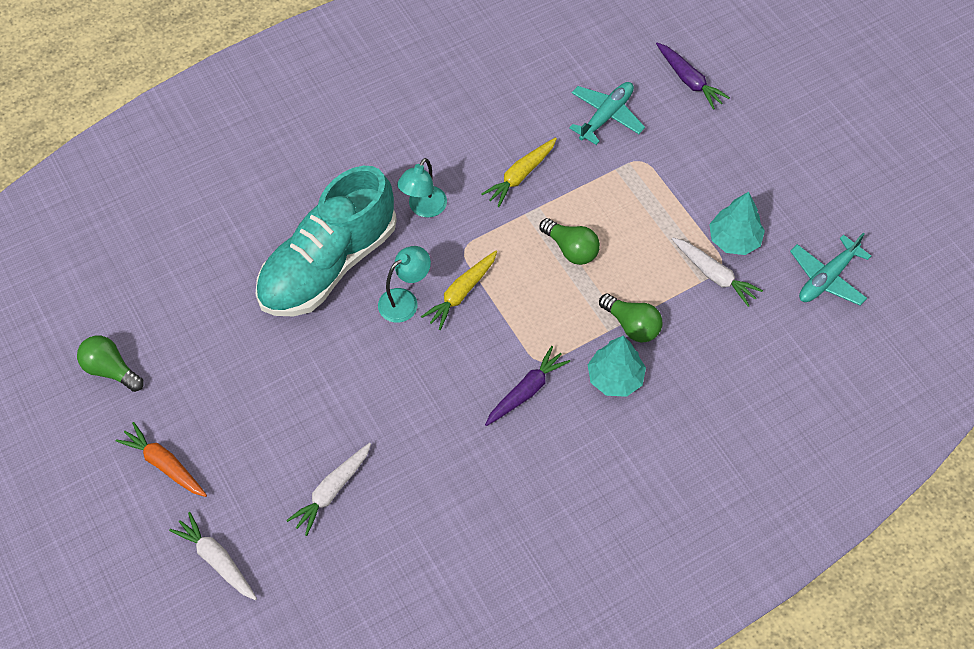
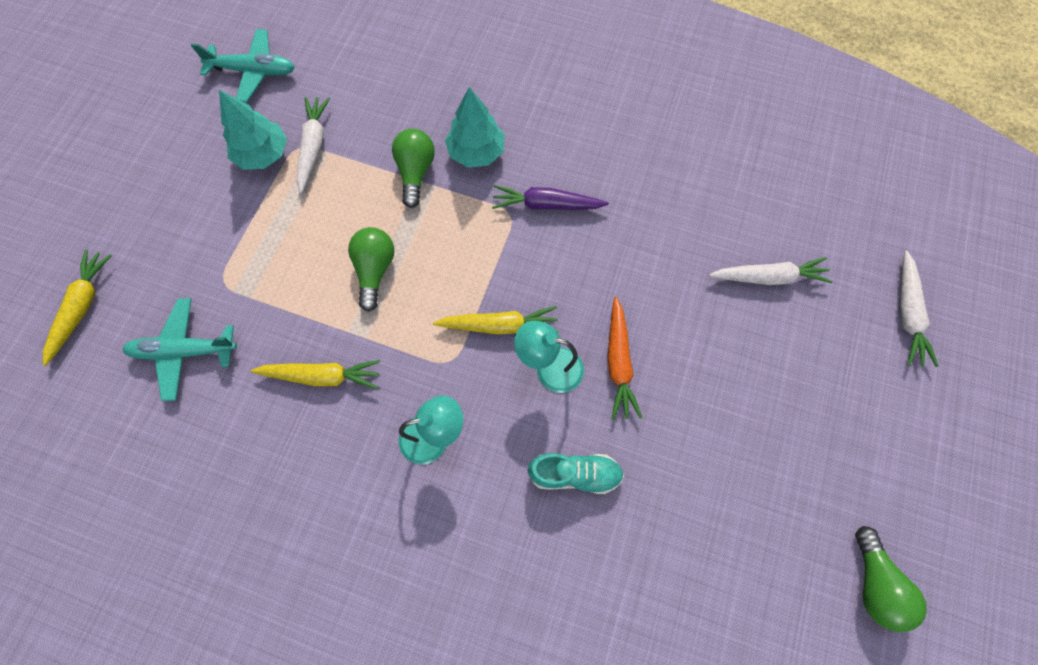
camera: 130 degrees left, 10 degrees up
(164, 464) = (891, 434): orange carrot -> orange carrot (618, 362)
(328, 264) = (574, 474): turquoise shoe -> turquoise shoe, size x0.42
(689, 80) = (82, 307): purple carrot -> yellow carrot

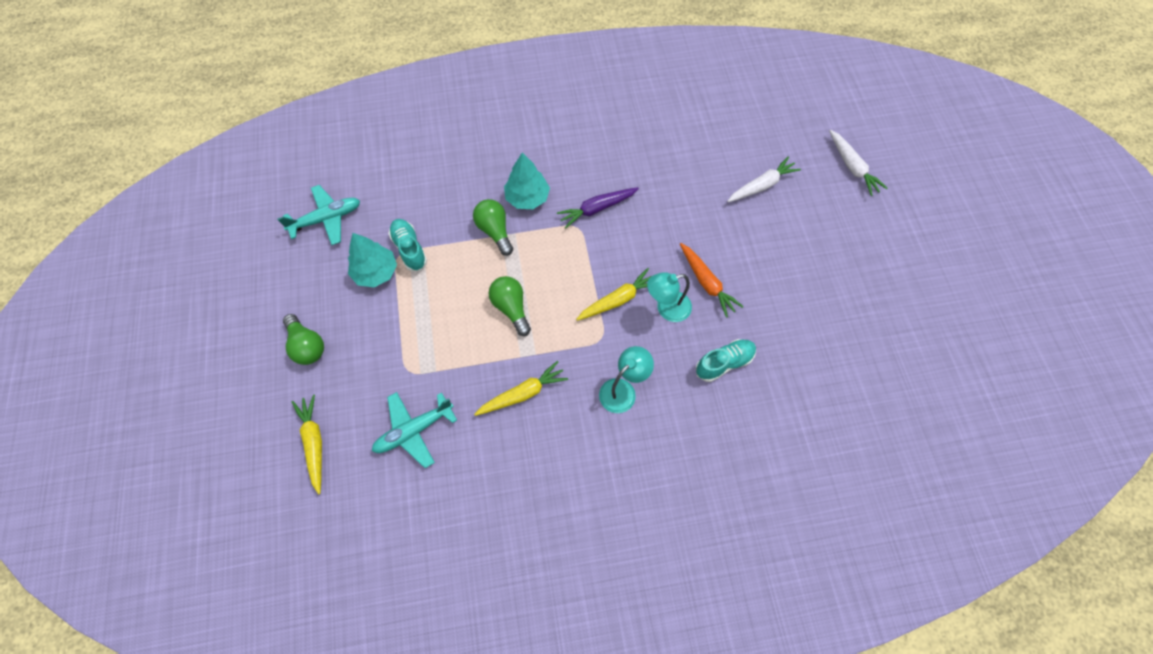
camera: 30 degrees left, 5 degrees down
(313, 147) = (409, 249): white carrot -> turquoise shoe
(874, 583) = (927, 328): green light bulb -> green light bulb (307, 346)

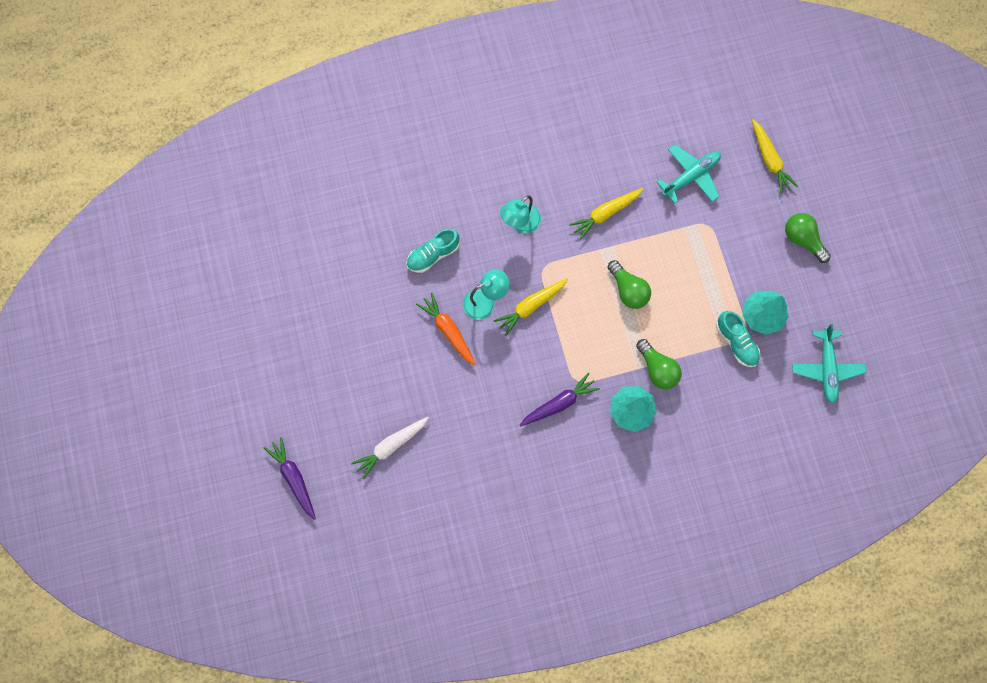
camera: 175 degrees right, 10 degrees up
(327, 219) = (826, 368): turquoise plane -> turquoise plane turned 60 degrees counterclockwise
(852, 167) = (294, 478): white carrot -> purple carrot

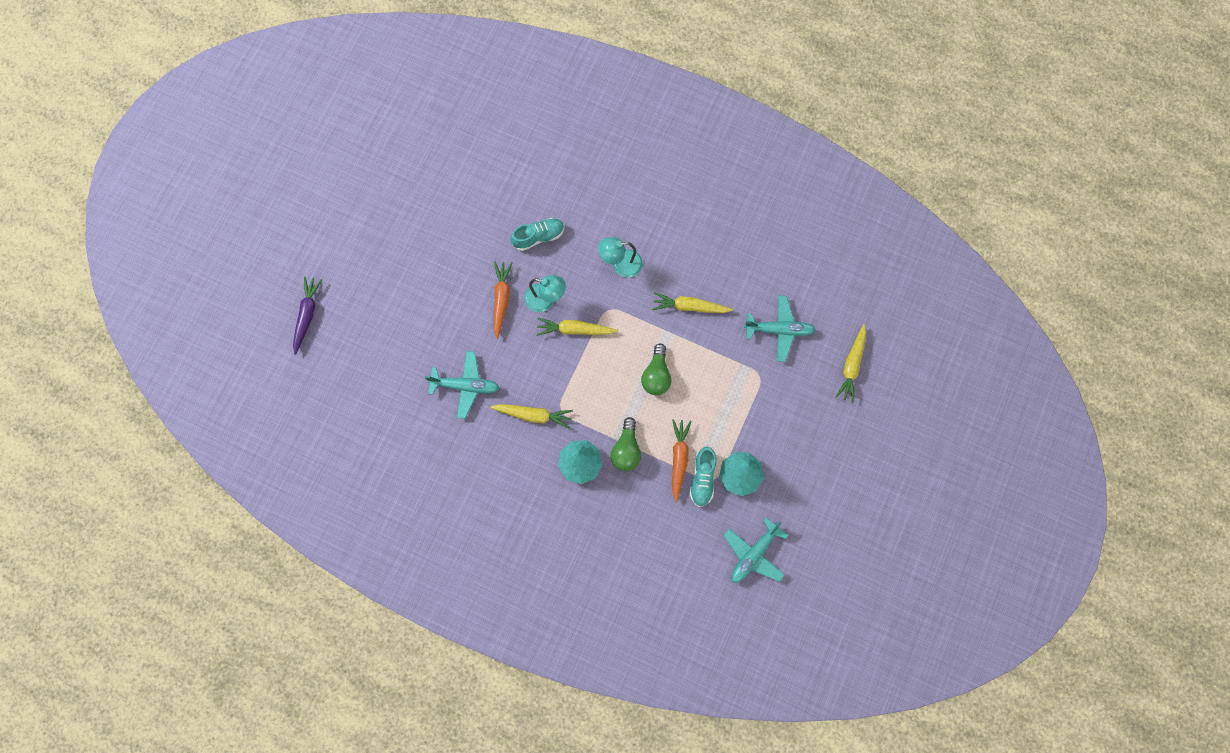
camera: 40 degrees right, 0 degrees up
(391, 446) = (390, 348): white carrot -> none
(433, 255) = (538, 237): turquoise shoe -> turquoise shoe turned 150 degrees clockwise
(482, 426) = (465, 386): none -> turquoise plane
(559, 403) = (533, 415): purple carrot -> yellow carrot
(704, 342) = (679, 459): none -> orange carrot
(802, 239) = (823, 445): green light bulb -> none

